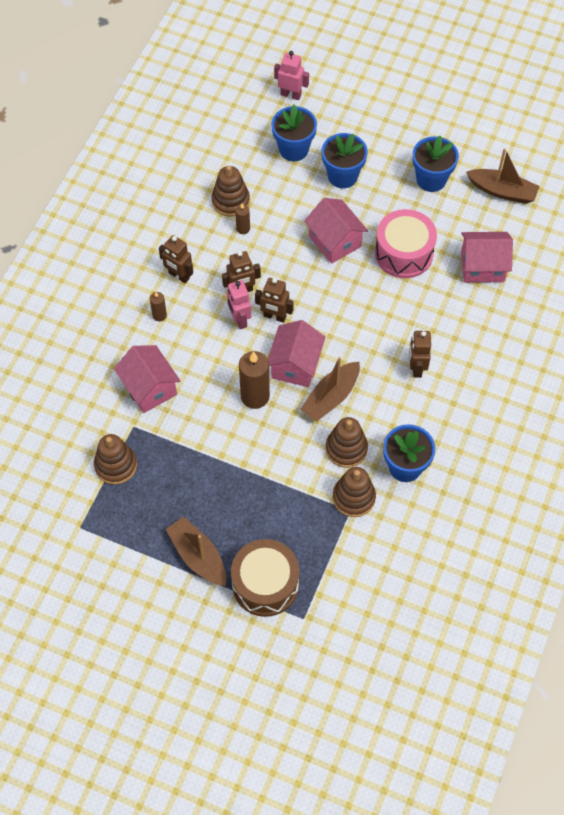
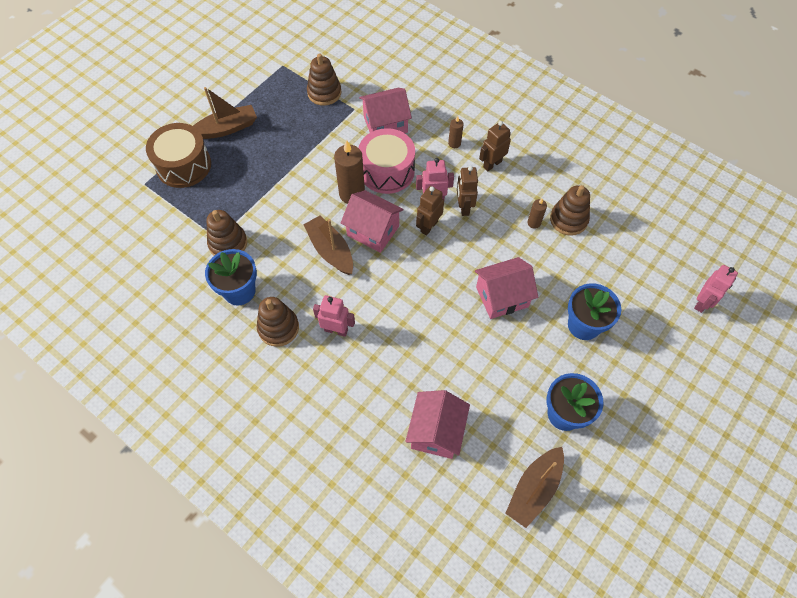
camera: 105 degrees right, 0 degrees up
(293, 149) = (626, 288): blue flower pot -> none
(346, 449) = (275, 249): brown stacking toy -> brown stacking toy (278, 328)
(403, 253) = (472, 357): pink drum -> pink drum (387, 171)
(416, 368) = (336, 330): brown robot -> pink robot

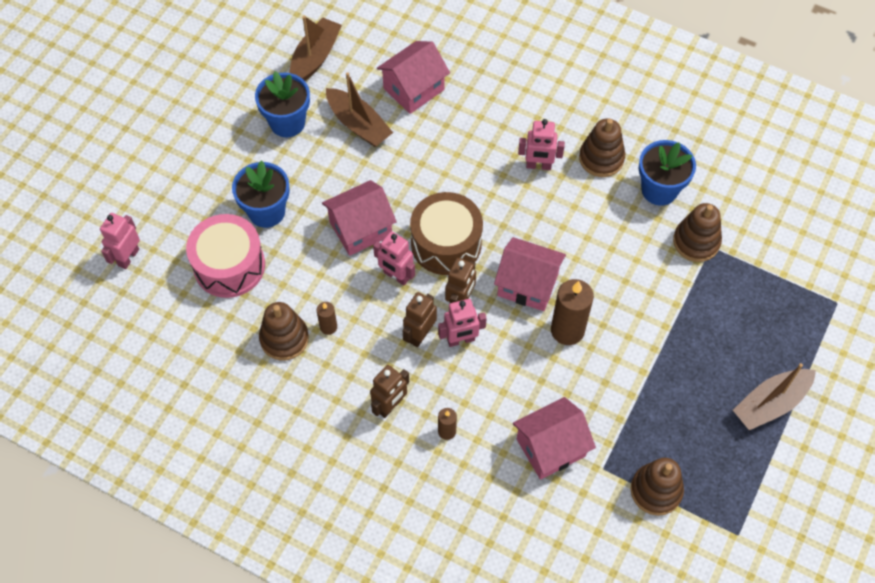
camera: 170 degrees right, 0 degrees up
(183, 165) = (801, 336): brown drum -> brown drum (446, 243)
(330, 250) = (572, 252): brown boat -> brown boat (358, 124)
(387, 171) = (530, 372): pink drum -> pink drum (229, 265)
(436, 431) = (413, 89): pink house -> pink house turned 45 degrees clockwise
(464, 207) = (420, 335): brown robot -> brown robot turned 135 degrees counterclockwise
(476, 253) = (396, 276): none -> pink robot

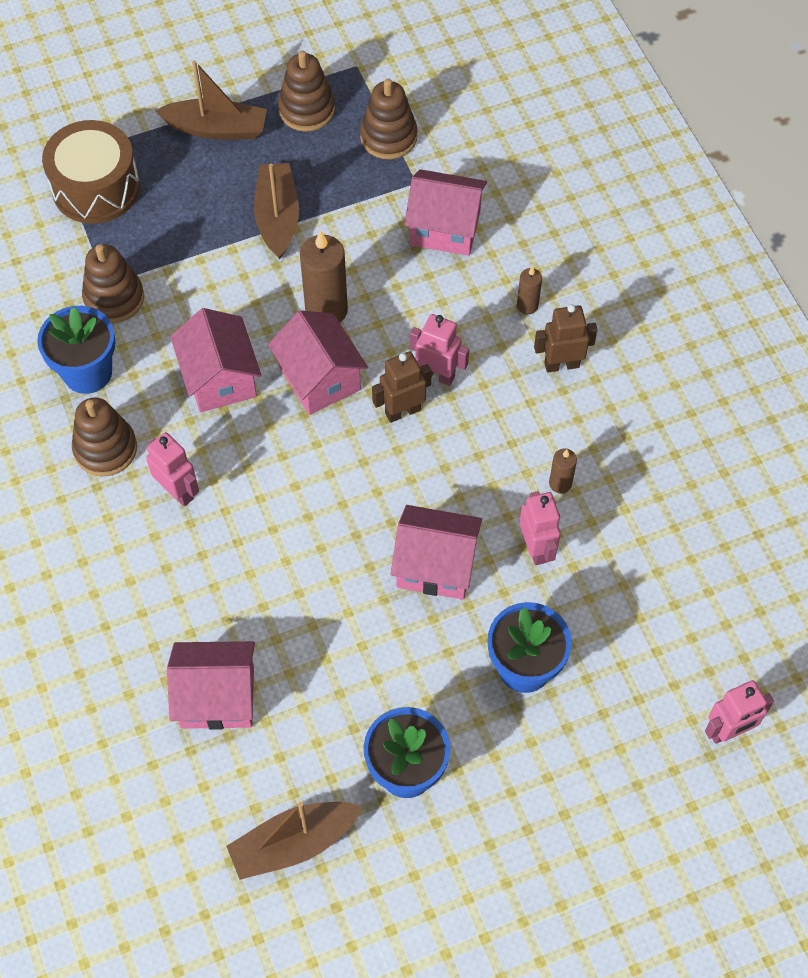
camera: 140 degrees left, 0 degrees up
(229, 265) = (616, 632): pink drum -> none
(284, 338) = (616, 505): brown stacking toy -> brown stacking toy (307, 110)
(358, 124) = (325, 700): brown boat -> brown boat (277, 217)
(396, 276) = (444, 485): pink robot -> pink robot (536, 548)
(420, 335) = (473, 409): brown robot -> none
(446, 243) = (360, 480): brown drum -> brown drum (96, 188)
(584, 241) = (220, 378): none -> pink house

